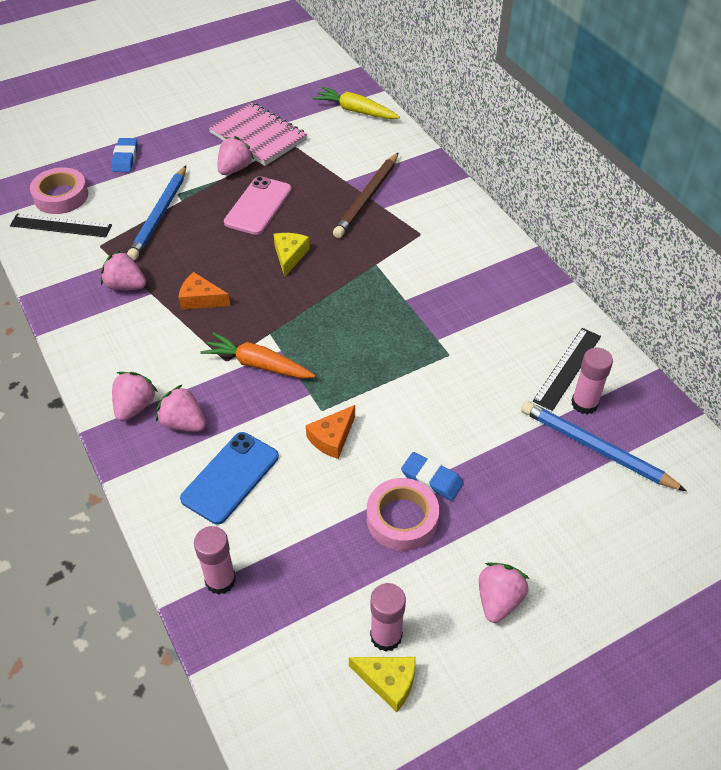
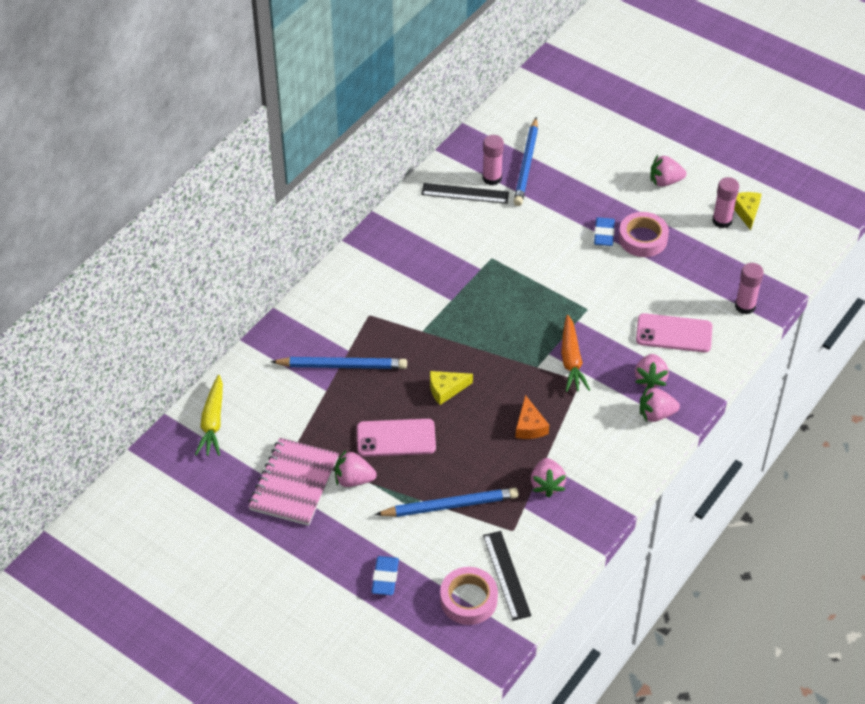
camera: 115 degrees left, 0 degrees up
(125, 158) = (385, 578): blue eraser -> blue eraser turned 60 degrees counterclockwise
(230, 477) = (674, 333): blue phone -> pink phone
(332, 438) = (606, 294): orange cheese -> none
(367, 198) = (342, 365): brown pencil -> blue pencil

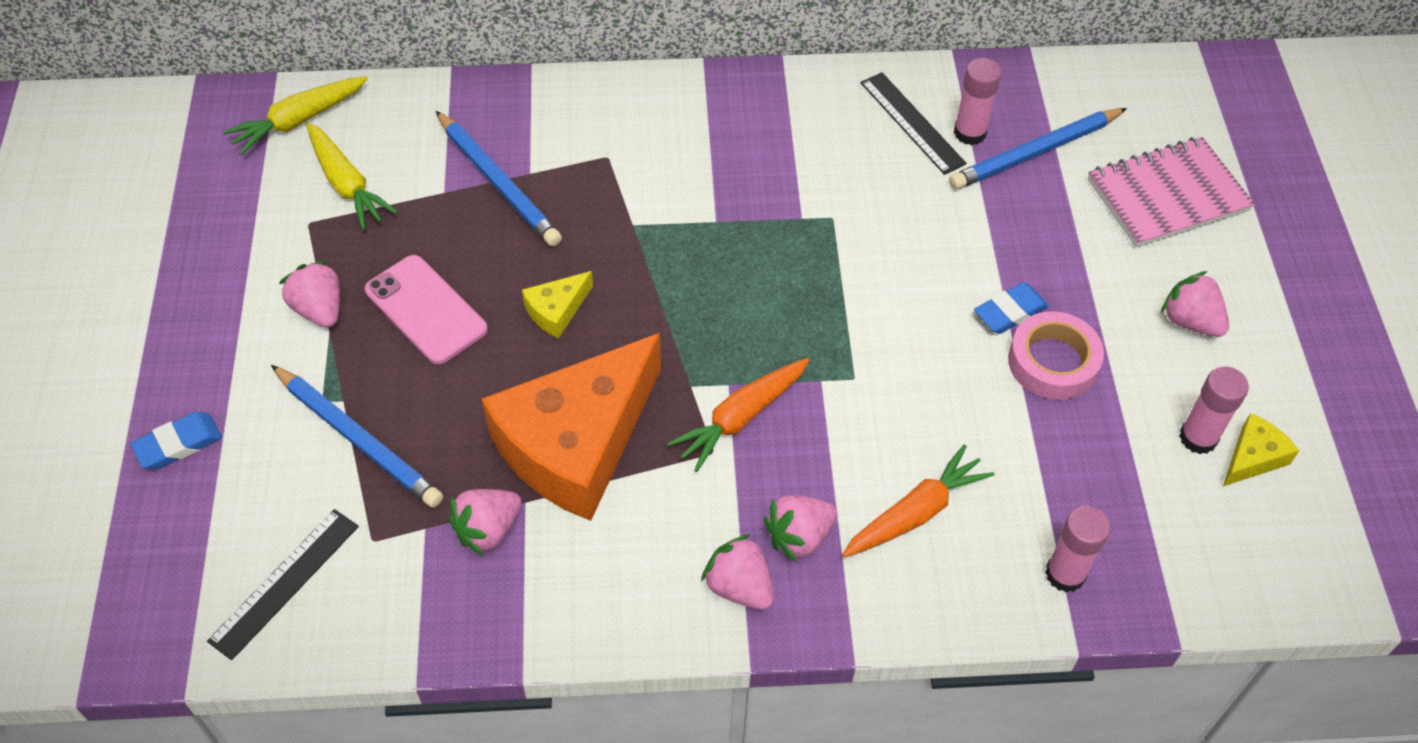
camera: 50 degrees right, 5 degrees up
(280, 426) = (347, 184): none -> yellow carrot
(294, 483) = (264, 254): pink notebook -> pink notebook (1167, 195)
(446, 389) = (556, 310): yellow cheese -> yellow cheese turned 75 degrees counterclockwise
(468, 599) = (208, 563): pink tape -> none
(529, 426) = (576, 443): orange cheese -> orange cheese, size x2.46
(674, 333) = (915, 513): pink phone -> orange carrot

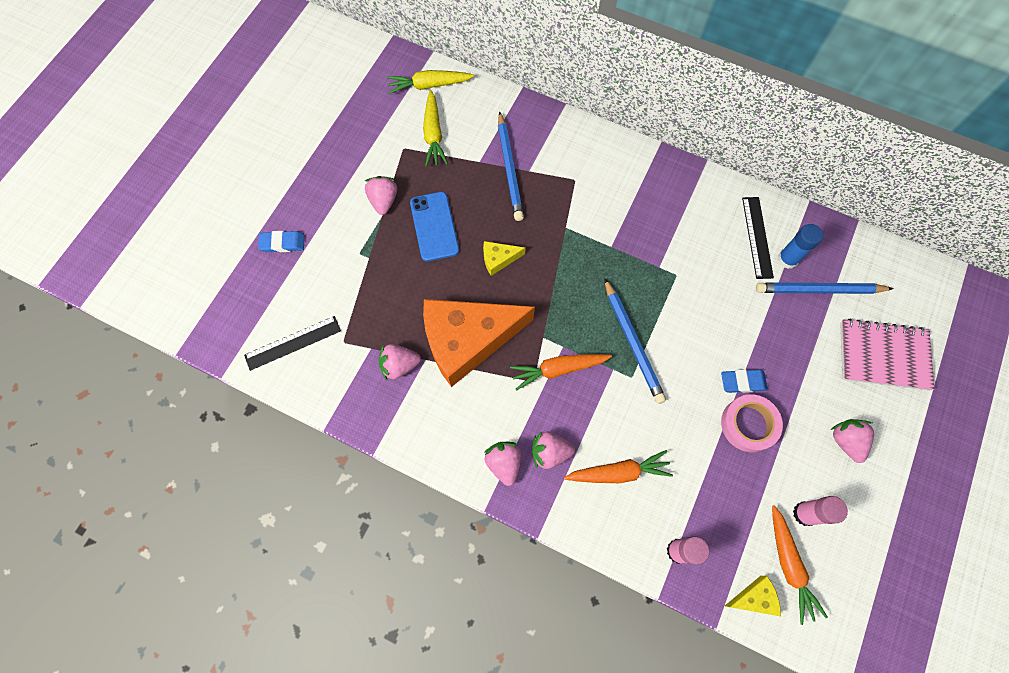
camera: 30 degrees right, 15 degrees up
(358, 439) = (365, 283): blue pencil -> blue pencil (633, 343)
(426, 310) = (434, 226): pink phone -> blue phone
(969, 133) = (787, 259): pink glue stick -> blue glue stick
(1221, 513) = (789, 565): none -> orange carrot
(1253, 457) = (829, 542): yellow cheese -> yellow cheese (754, 598)

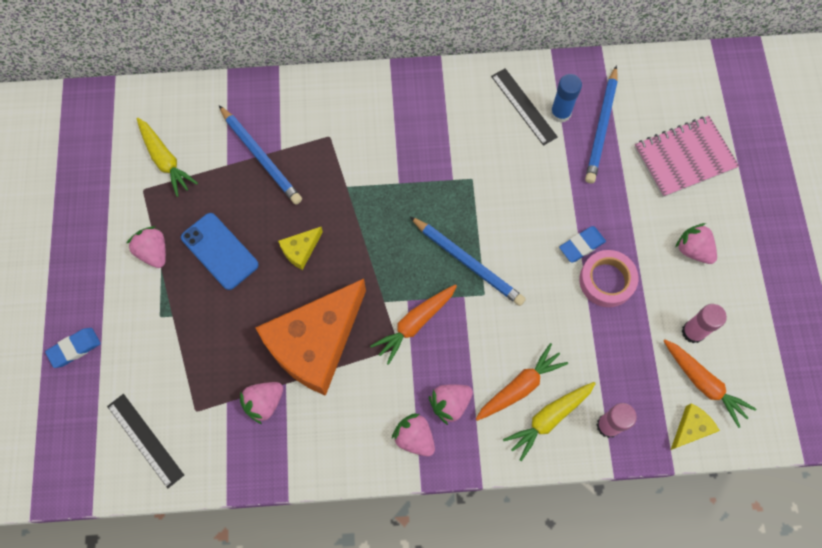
camera: 30 degrees left, 0 degrees up
(293, 343) = (145, 440): black ruler -> black ruler turned 75 degrees counterclockwise
(429, 85) = (132, 113): yellow carrot -> yellow carrot (549, 419)
(819, 290) = (601, 127): blue pencil -> blue pencil turned 45 degrees counterclockwise

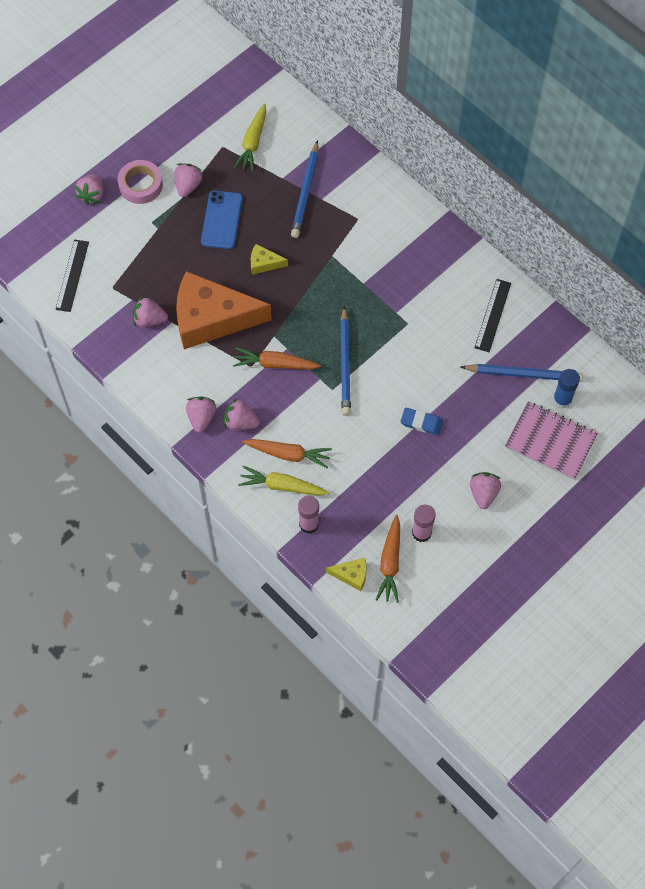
camera: 50 degrees right, 5 degrees down
(74, 348) = (92, 195): blue eraser -> pink strawberry
(560, 113) = (509, 341): blue glue stick -> blue glue stick (562, 399)
(601, 127) = (523, 374): blue pencil -> blue pencil turned 150 degrees counterclockwise
(606, 281) = (410, 455): pink tape -> pink tape (140, 185)

